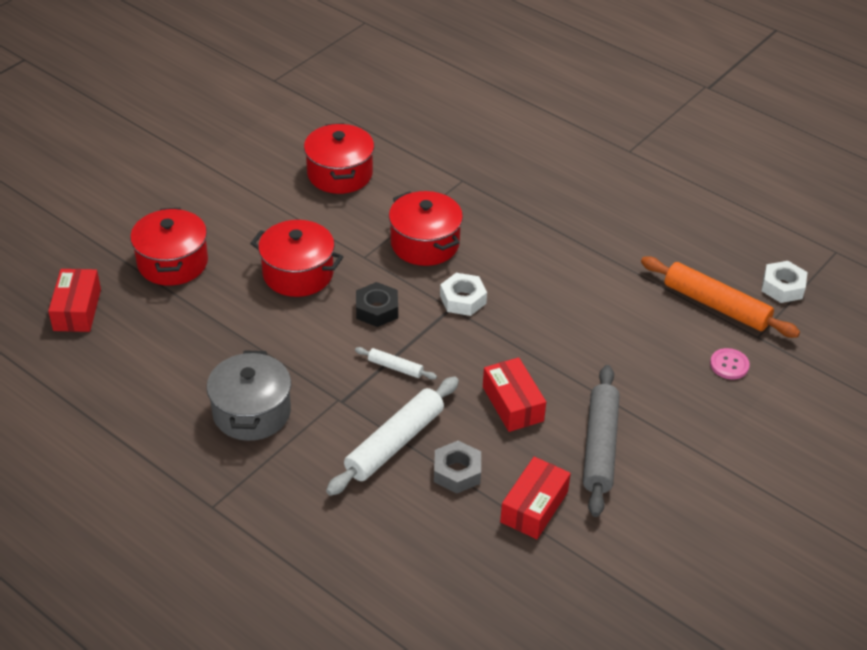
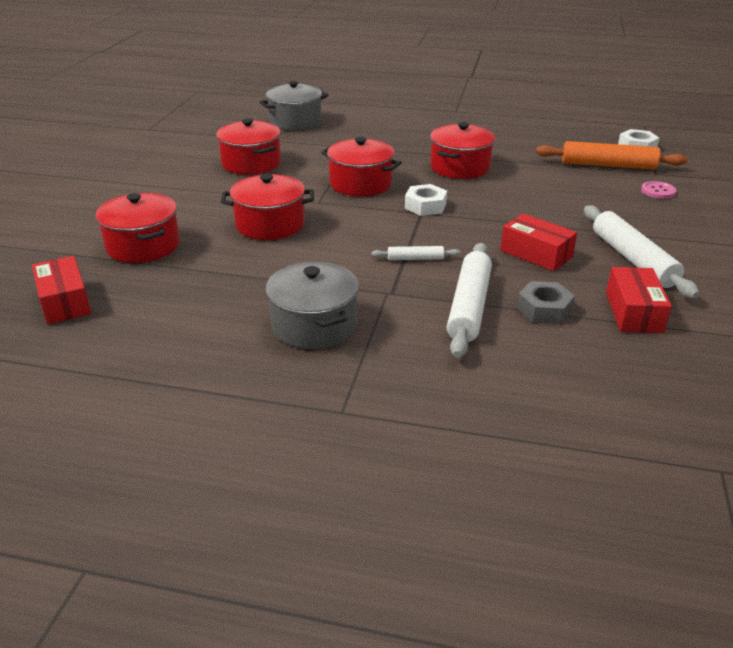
camera: 25 degrees left, 10 degrees down
(377, 310) = (361, 229): black nut -> none
(432, 115) = (295, 122): none -> grey pot
(548, 253) = (460, 167): none -> red pot
(600, 447) = (633, 259): grey rolling pin -> white rolling pin

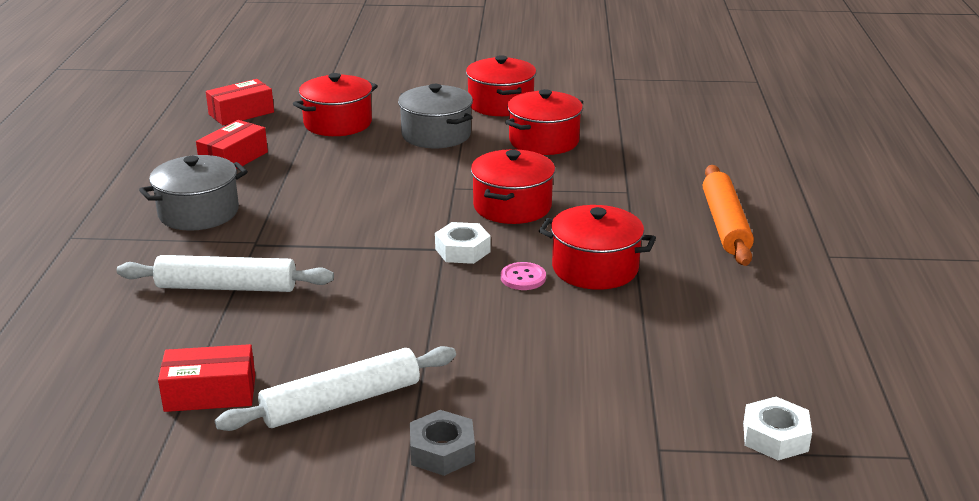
camera: 80 degrees right, 5 degrees down
(270, 224) = (392, 170): red pot -> red pot (500, 104)
(295, 122) = (692, 148): grey pot -> grey pot (436, 135)
(415, 259) = (327, 252): white rolling pin -> none
(536, 254) = (348, 328): red box -> red box (234, 159)
(544, 309) = (219, 332): grey nut -> grey nut (442, 451)
(608, 165) = (668, 399): orange rolling pin -> orange rolling pin (725, 224)
(658, 191) = (580, 444): pink button -> pink button (523, 278)

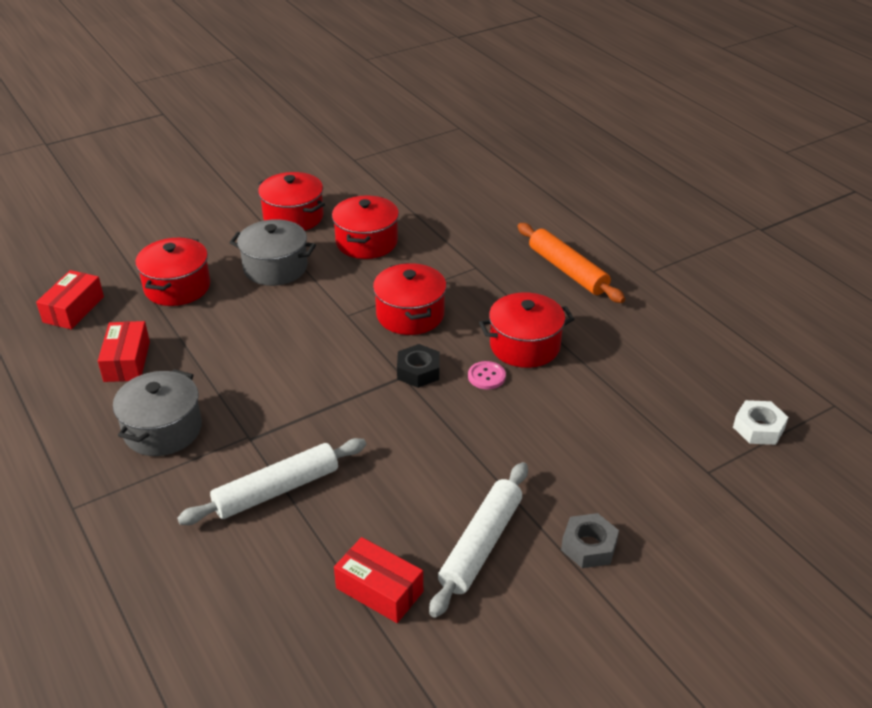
camera: 35 degrees left, 10 degrees up
(210, 393) = (379, 590): red box -> red box turned 75 degrees clockwise
(462, 250) = (418, 371): white nut -> black nut

